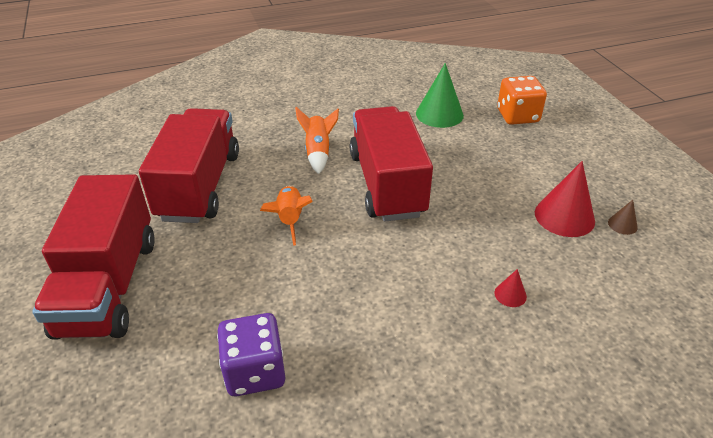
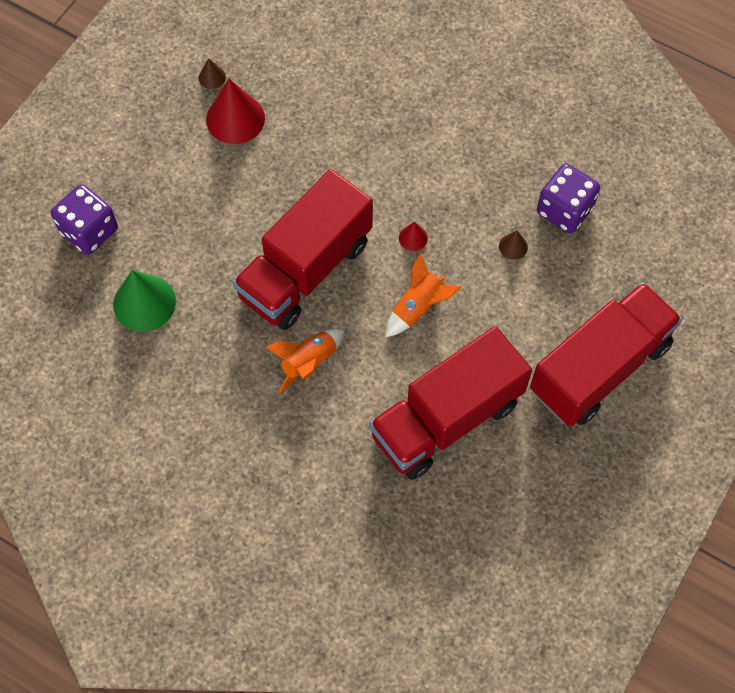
camera: 130 degrees left, 25 degrees up
(268, 306) = (513, 246): none -> brown cone
(510, 294) = (361, 110): red cone -> red cone (413, 238)
(517, 116) = (89, 231): orange dice -> purple dice

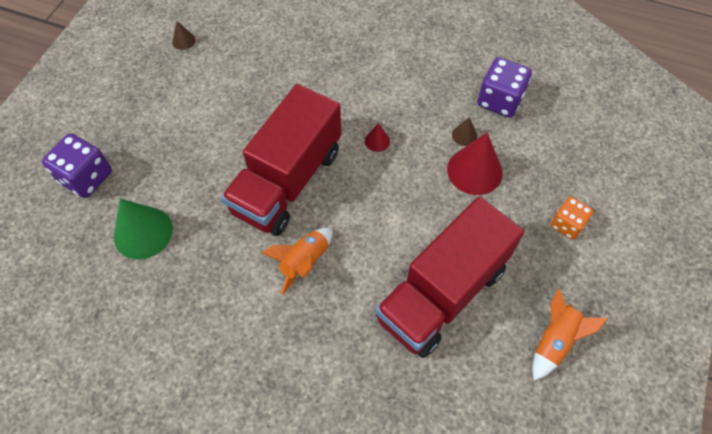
camera: 10 degrees left, 5 degrees down
(235, 118) = (207, 69): red cone -> red cone (474, 171)
(418, 307) = (394, 198): orange rocket -> orange rocket (554, 341)
(599, 368) = (567, 225): red truck -> orange dice

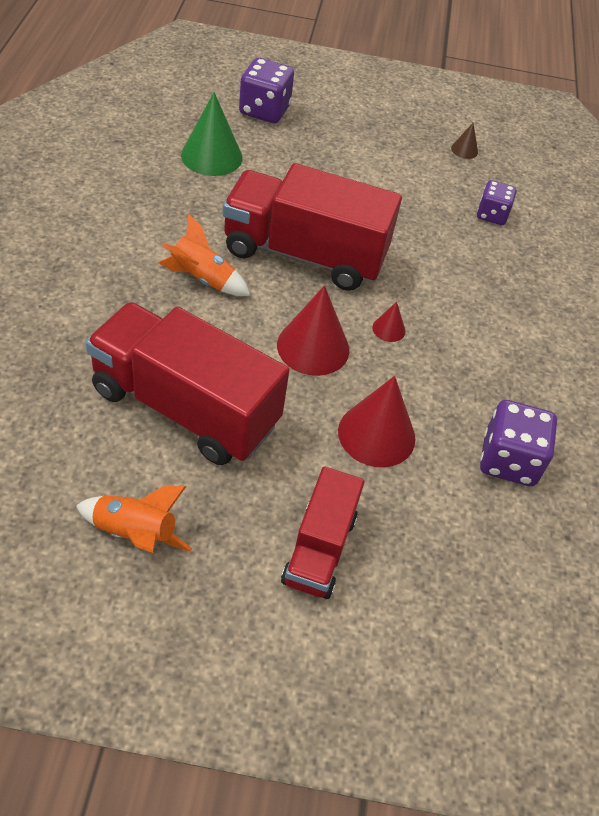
camera: 70 degrees right, 10 degrees down
(266, 44) = (491, 215): none -> purple dice
(389, 194) = (313, 347): none -> red cone
(464, 135) = (431, 420): brown cone -> none
(567, 225) = (319, 549): orange dice -> red truck

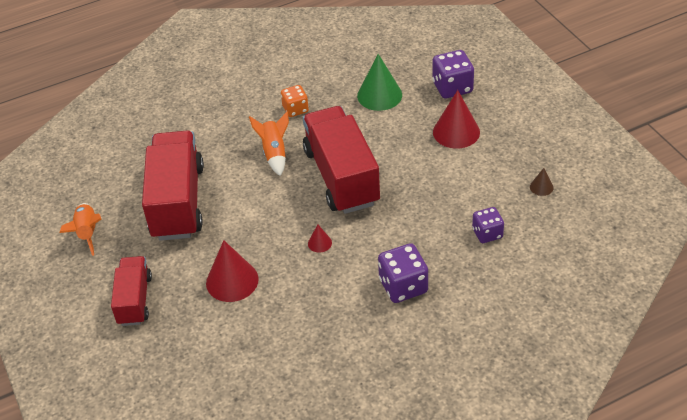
camera: 65 degrees right, 5 degrees down
(150, 221) = (295, 109): none -> orange dice
(313, 347) = (270, 222): red cone -> red cone (456, 132)
(319, 549) = (135, 300): red truck -> red truck turned 105 degrees clockwise
(509, 460) = (269, 346): purple dice -> purple dice (403, 286)

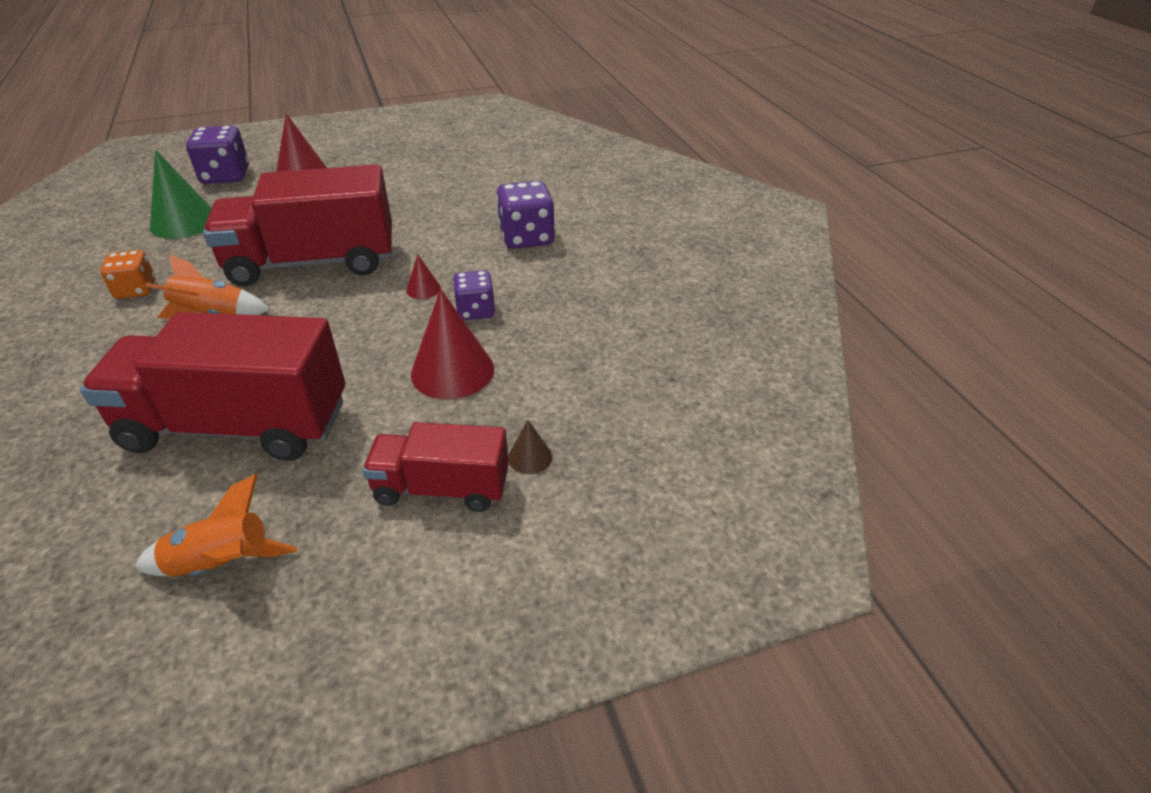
camera: 85 degrees left, 5 degrees down
(487, 233) = (475, 183): purple dice -> purple dice (475, 311)
(541, 187) = (428, 150): brown cone -> brown cone (530, 457)

